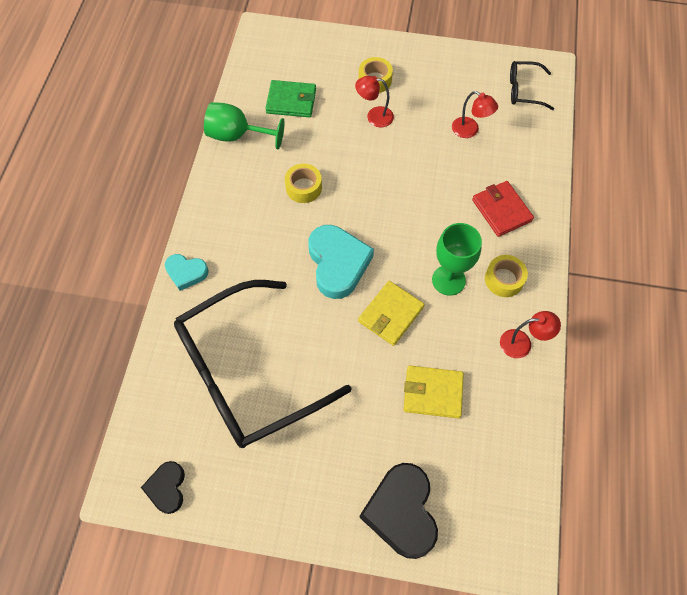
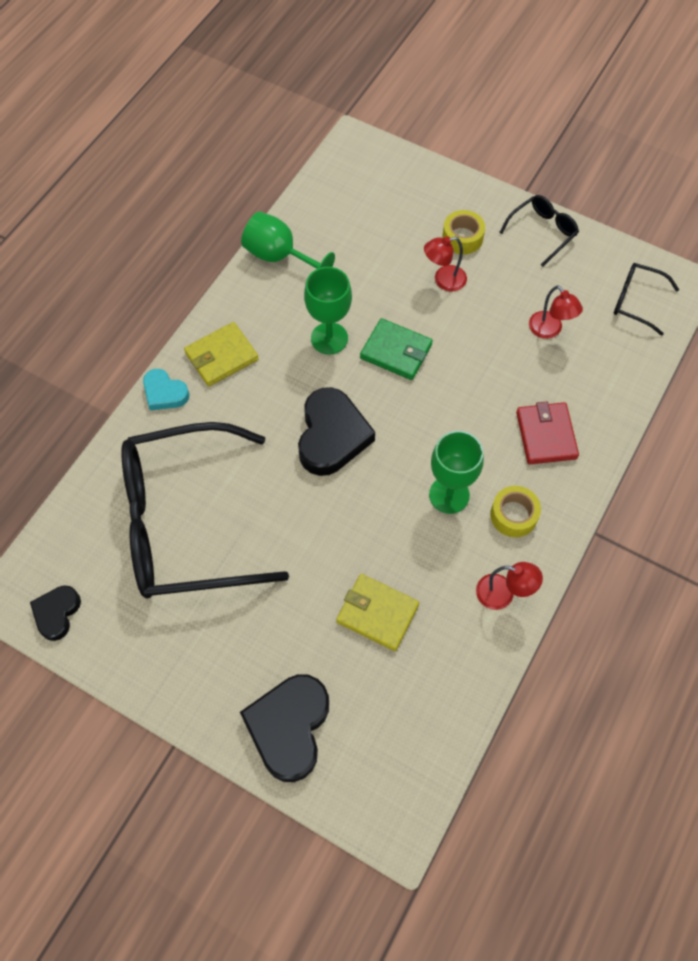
camera: 20 degrees right, 0 degrees up
(291, 101) = (356, 234): green wallet -> green wallet (396, 351)
(303, 187) = (329, 338): yellow tape -> green goblet
(338, 264) = (332, 436): turquoise heart -> black heart
(374, 116) = (443, 280): red lamp -> red lamp turned 45 degrees counterclockwise
(391, 314) = (367, 511): yellow wallet -> yellow wallet (221, 356)
(433, 59) = (542, 232): none -> black glasses

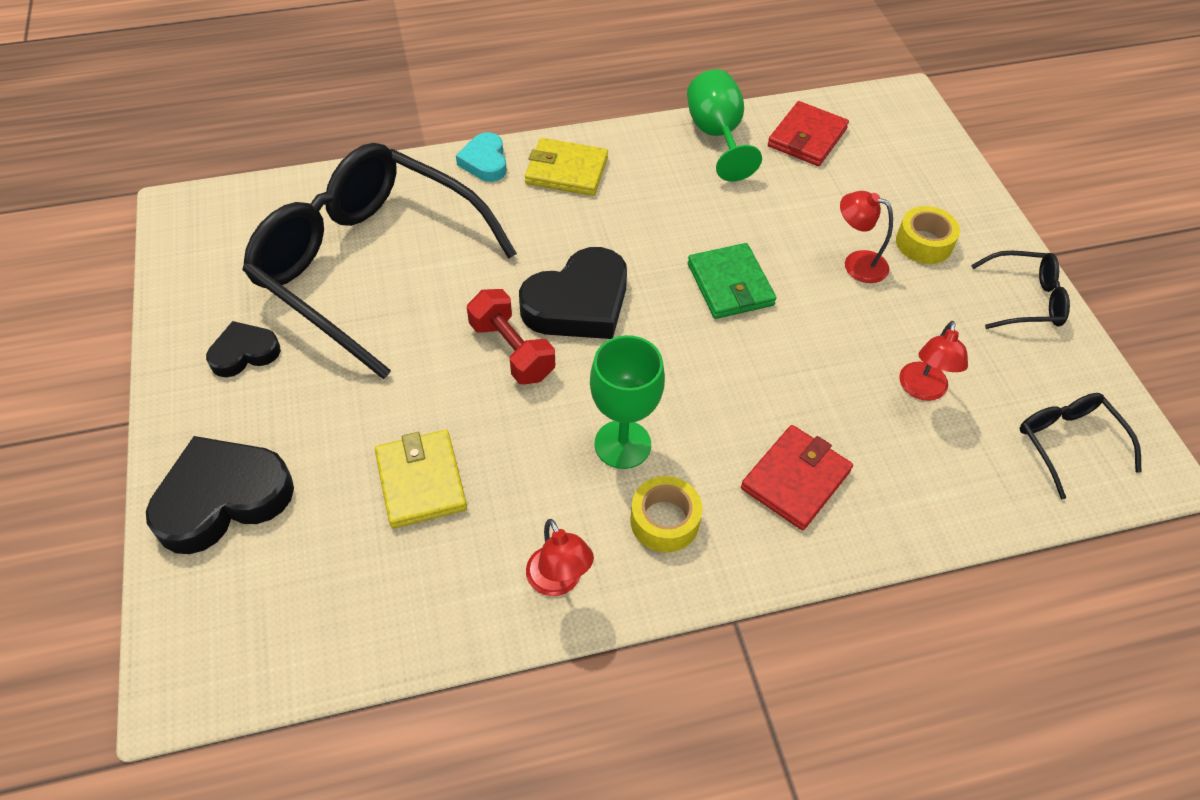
camera: 45 degrees right, 10 degrees down
(57, 613) = (193, 246): black heart -> black heart (244, 353)
(329, 338) = (679, 227): green goblet -> none
(330, 216) = (807, 137): none -> red wallet
(331, 497) = (512, 350): none -> red dumbbell

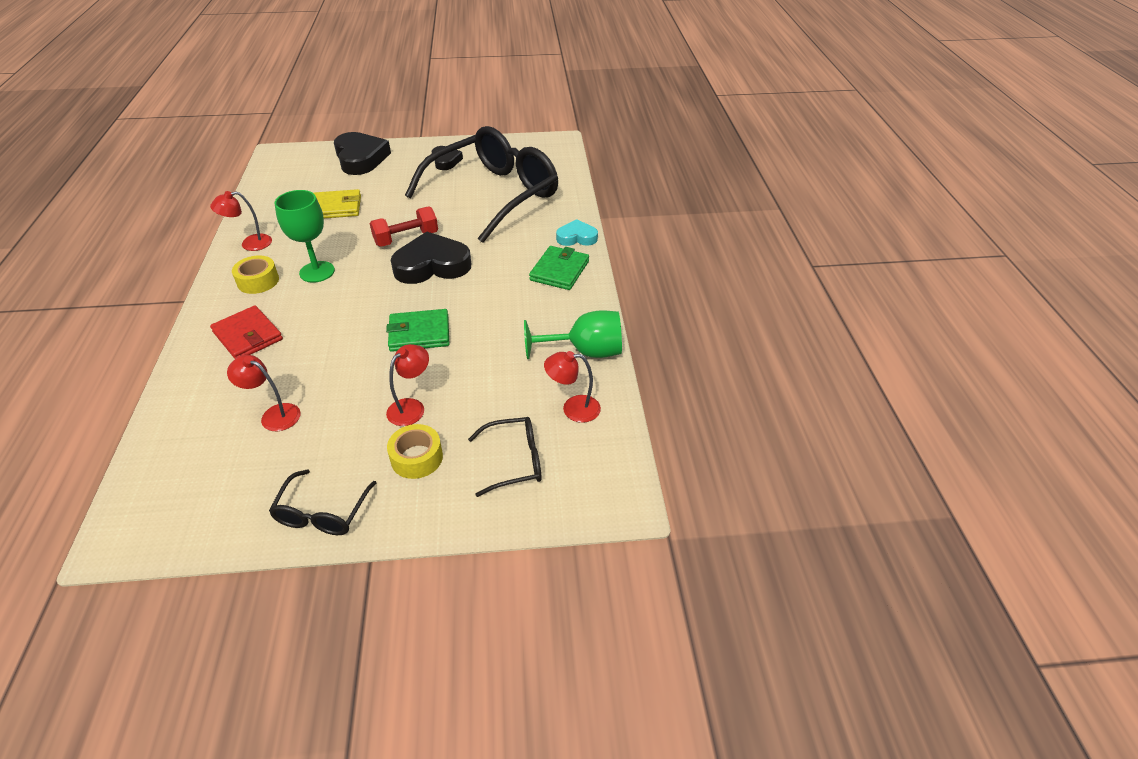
camera: 100 degrees right, 10 degrees down
(566, 171) = (559, 271): yellow wallet -> green wallet
(578, 303) = (432, 265): black heart -> black heart turned 105 degrees clockwise
(807, 137) = (573, 408): red wallet -> red lamp
(1067, 443) = (176, 490): black glasses -> black glasses (515, 461)

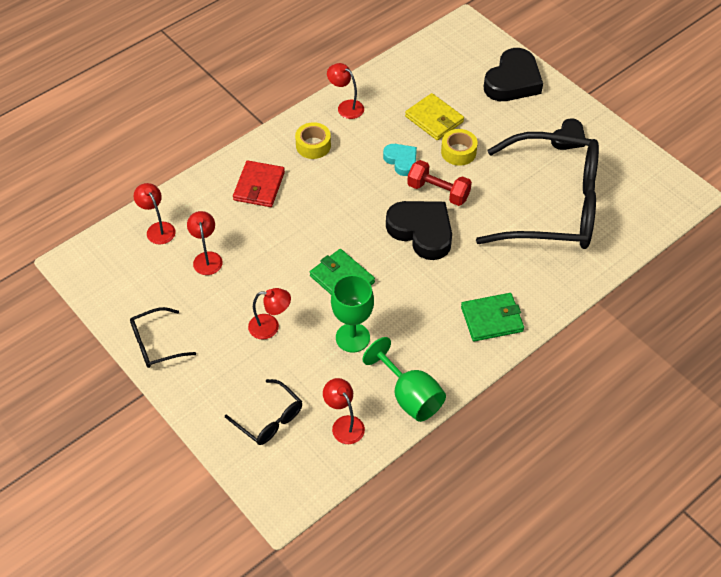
camera: 55 degrees right, 10 degrees up
(185, 436) = (158, 228): none -> red lamp
(317, 272) = (352, 169): green goblet -> green goblet (352, 337)
(417, 458) = (231, 361): yellow tape -> yellow tape (458, 152)
(576, 237) = (548, 303): turquoise heart -> turquoise heart (401, 161)

